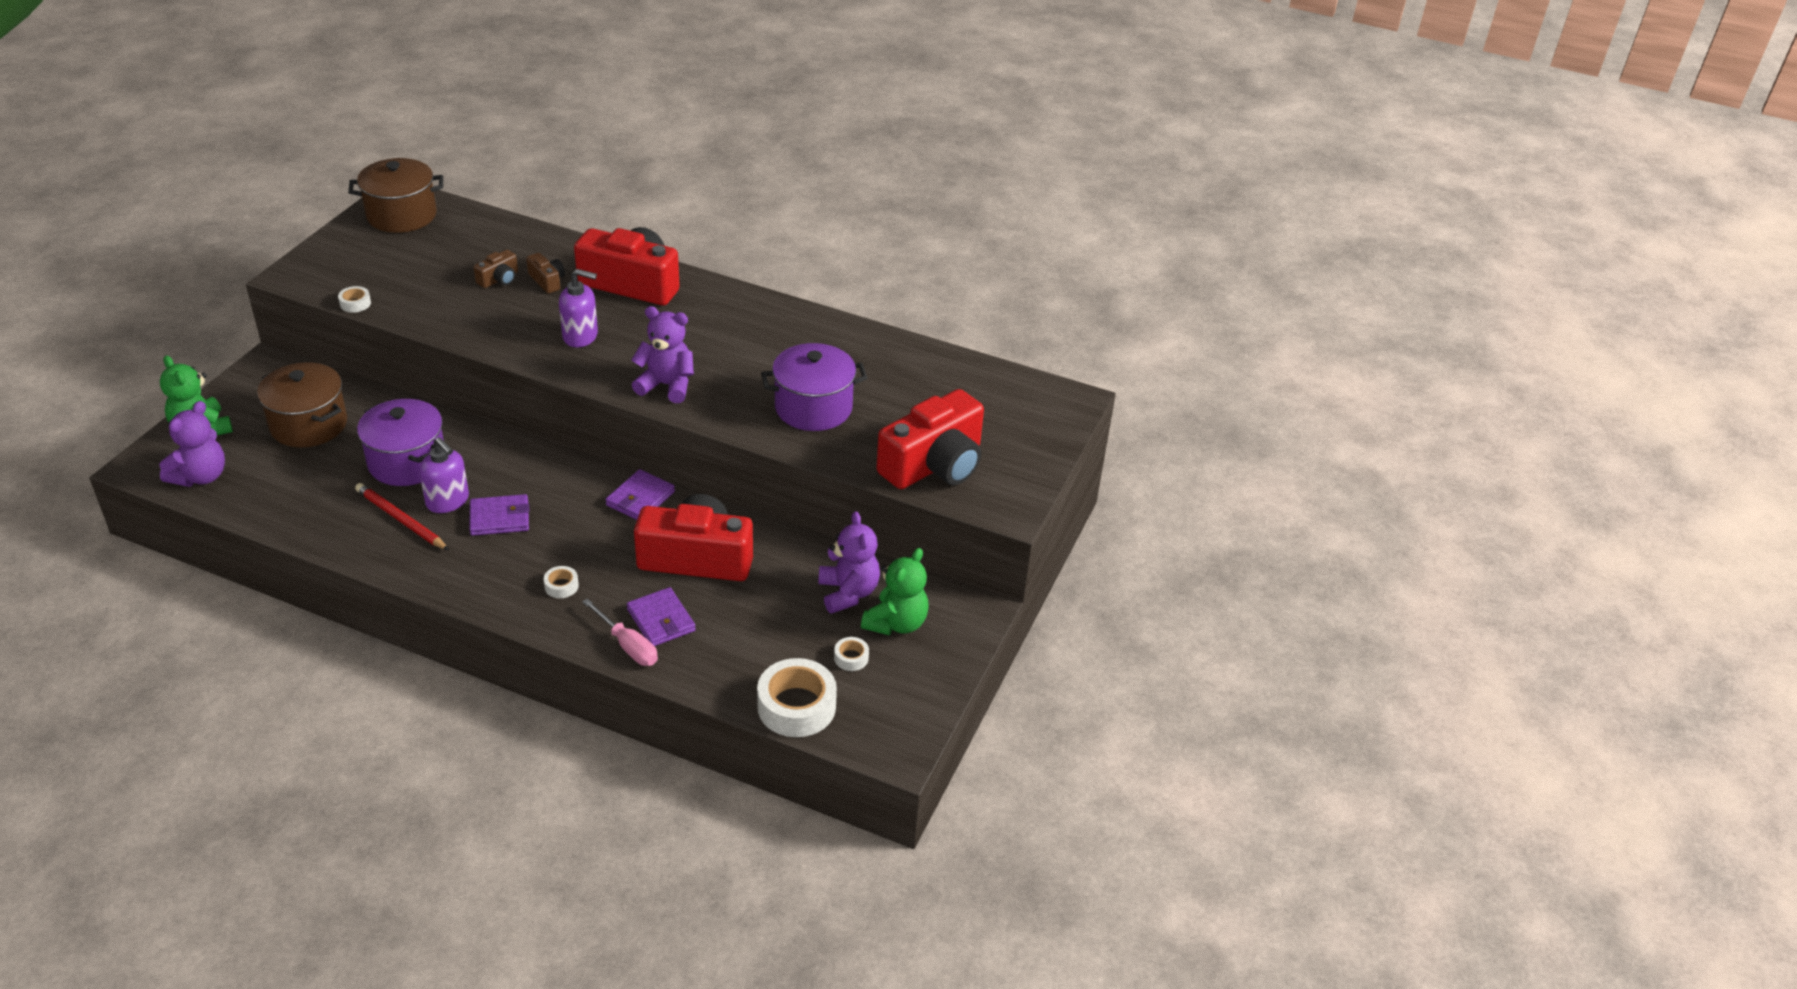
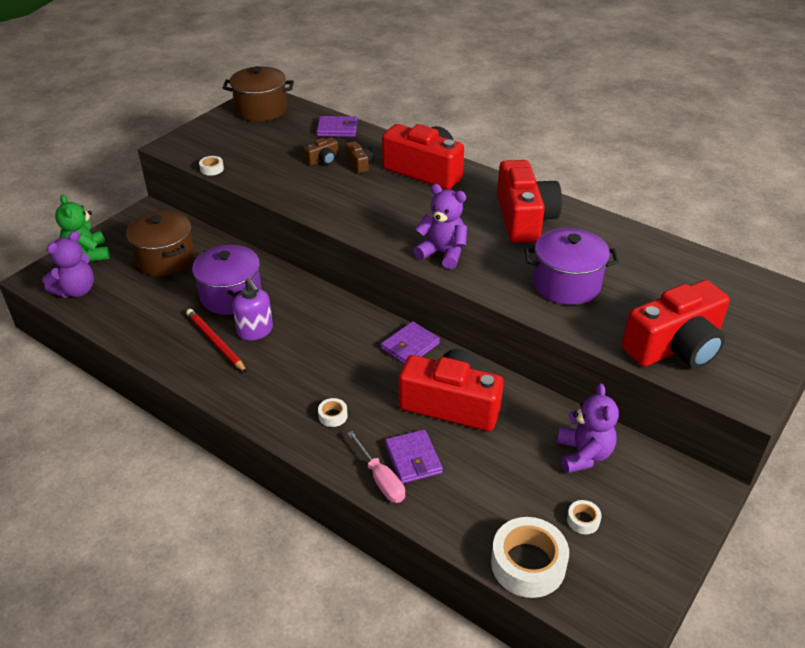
camera: 15 degrees right, 0 degrees up
(499, 518) = (293, 350): purple wallet -> purple wallet (337, 129)
(580, 336) = (378, 208): purple soap dispenser -> none
(759, 334) = (524, 218): none -> red camera
(896, 623) = (627, 490): green teddy bear -> none

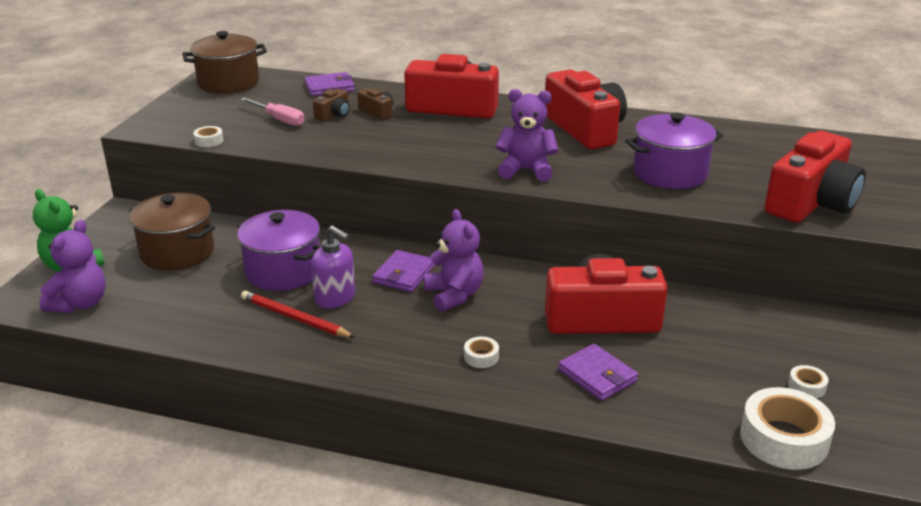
camera: 20 degrees left, 10 degrees down
(381, 479) = (576, 402): pink screwdriver -> pink screwdriver (279, 120)
(410, 346) = (520, 276): purple wallet -> purple wallet (404, 274)
(583, 454) = (763, 331): purple teddy bear -> purple teddy bear (454, 295)

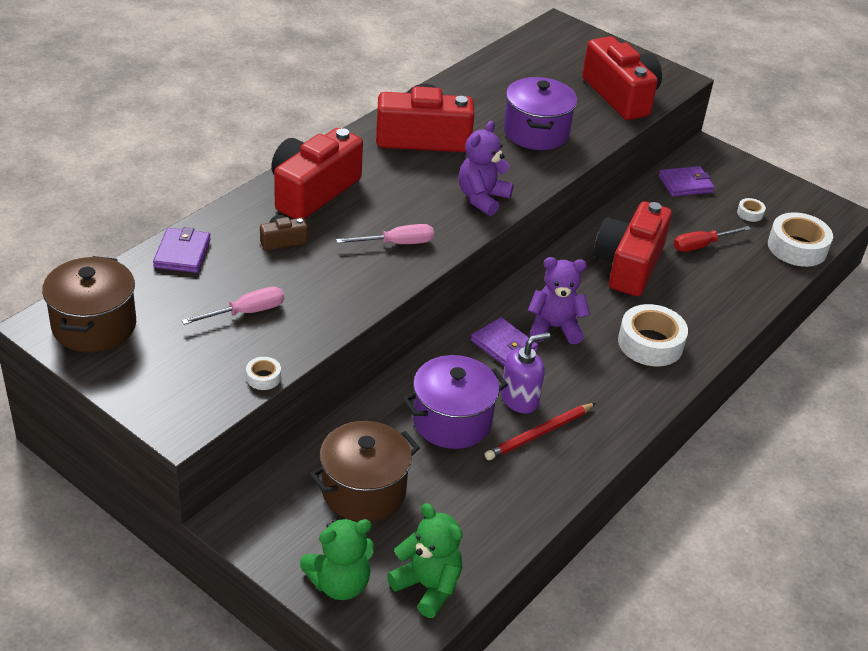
camera: 70 degrees left, 10 degrees up
(80, 304) = (428, 586): purple teddy bear -> green teddy bear
(334, 114) = (264, 271): brown camera -> none
(418, 150) = (396, 243): none -> pink screwdriver
(481, 357) = (650, 343): white tape -> white tape, size x2.19
(597, 375) = (699, 296): purple wallet -> purple wallet (685, 184)
(694, 361) = (701, 245): none -> red screwdriver

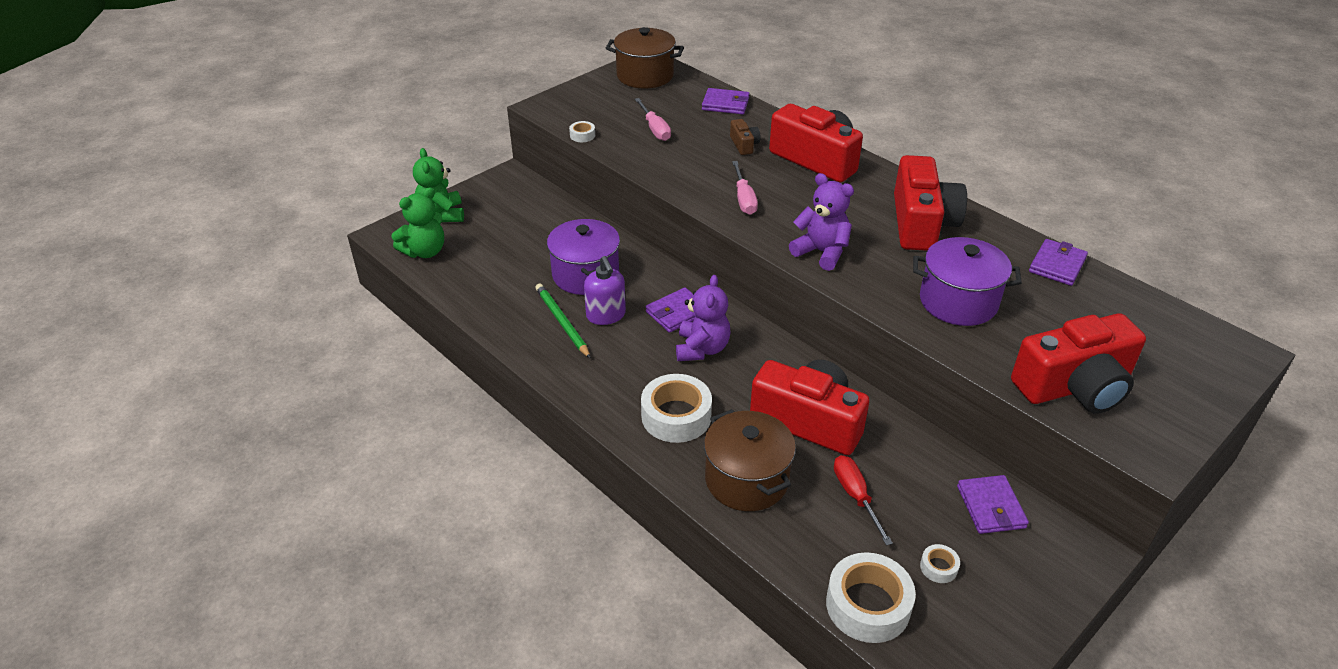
camera: 100 degrees right, 0 degrees up
(363, 490) = (521, 228): brown pot -> brown pot (746, 480)
(472, 79) = (1057, 265): none -> purple wallet
(539, 434) = (562, 322): red pencil -> green pencil

